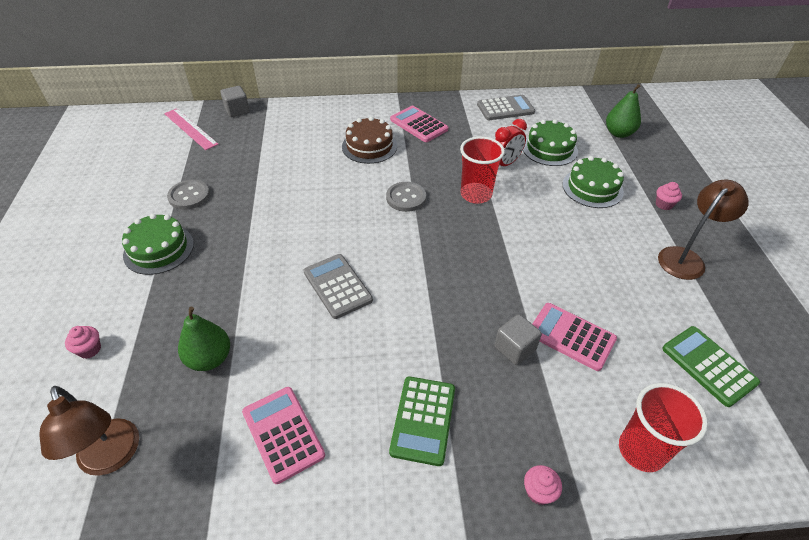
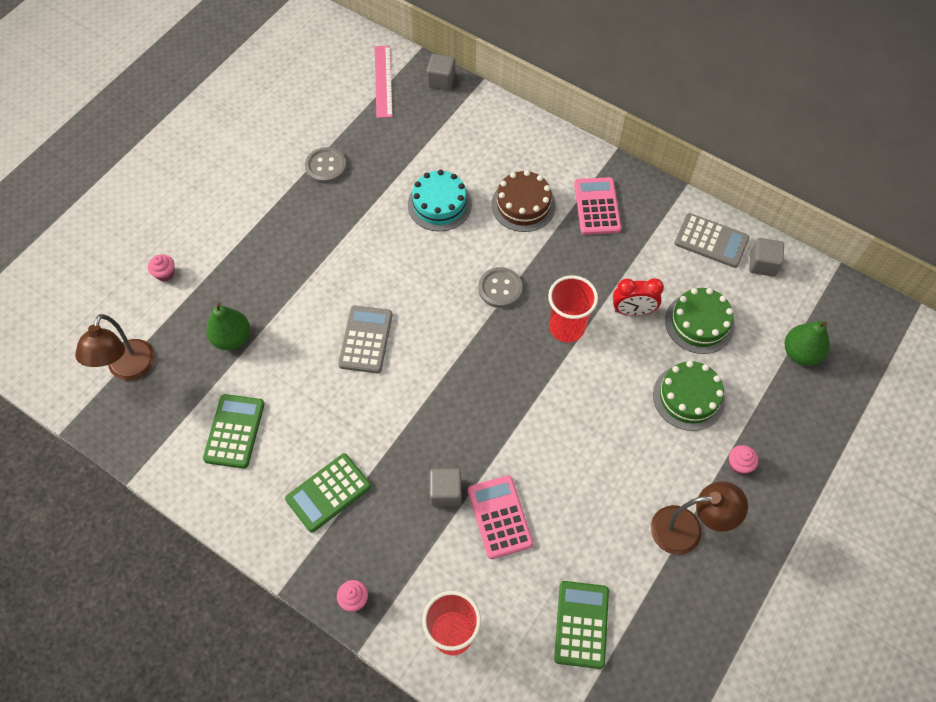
camera: 40 degrees right, 15 degrees up
(159, 249) = (266, 210): green cake -> none
(283, 434) = (234, 431): pink calculator -> green calculator
(308, 174) = (439, 204): none -> turquoise cake
(546, 105) = (762, 264): none -> grey cube

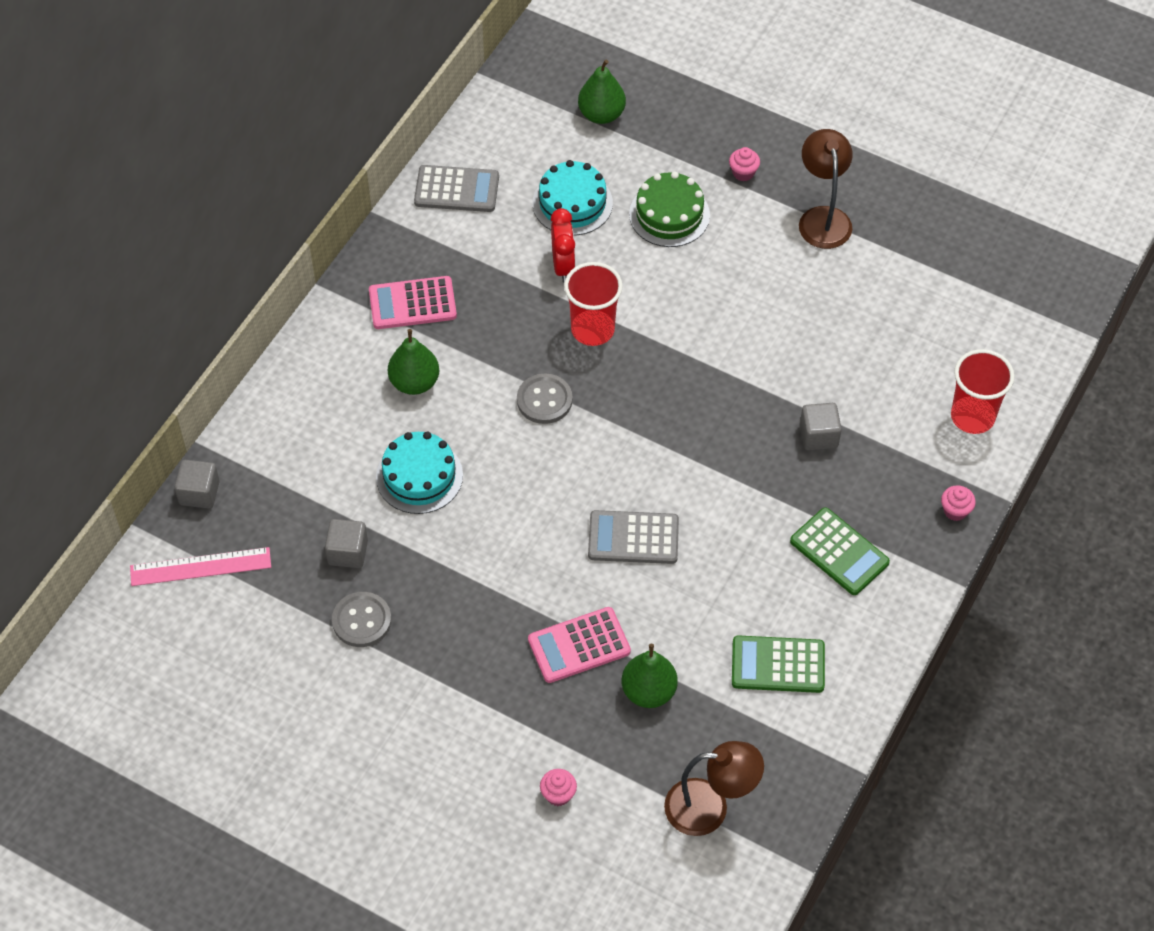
camera: 95 degrees left, 5 degrees down
(499, 517) = (838, 383): pink calculator -> pink calculator (579, 646)
(523, 205) = (414, 382): brown cake -> green pear
(581, 624) = (939, 306): green calculator -> none
(699, 323) = (572, 203): green cake -> turquoise cake
(711, 241) = (456, 189): grey calculator -> grey calculator turned 75 degrees clockwise
(762, 264) = (486, 142): grey cube -> grey cube (348, 552)

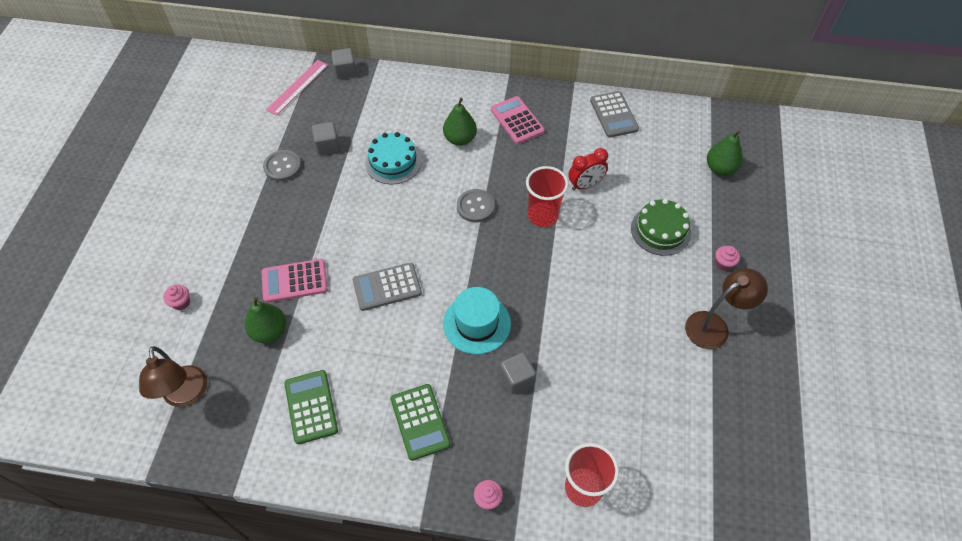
camera: 70 degrees right, 0 degrees up
(200, 567) = (297, 87): pink ruler -> pink ruler turned 60 degrees clockwise
(572, 203) = (638, 175): turquoise cake -> none
(579, 646) = (294, 281): pink calculator -> pink calculator turned 60 degrees counterclockwise
(633, 538) = (387, 287): grey calculator -> grey calculator turned 90 degrees counterclockwise
(727, 454) = (477, 323): none -> turquoise hat
(839, 552) = (420, 422): green calculator -> green calculator turned 45 degrees counterclockwise

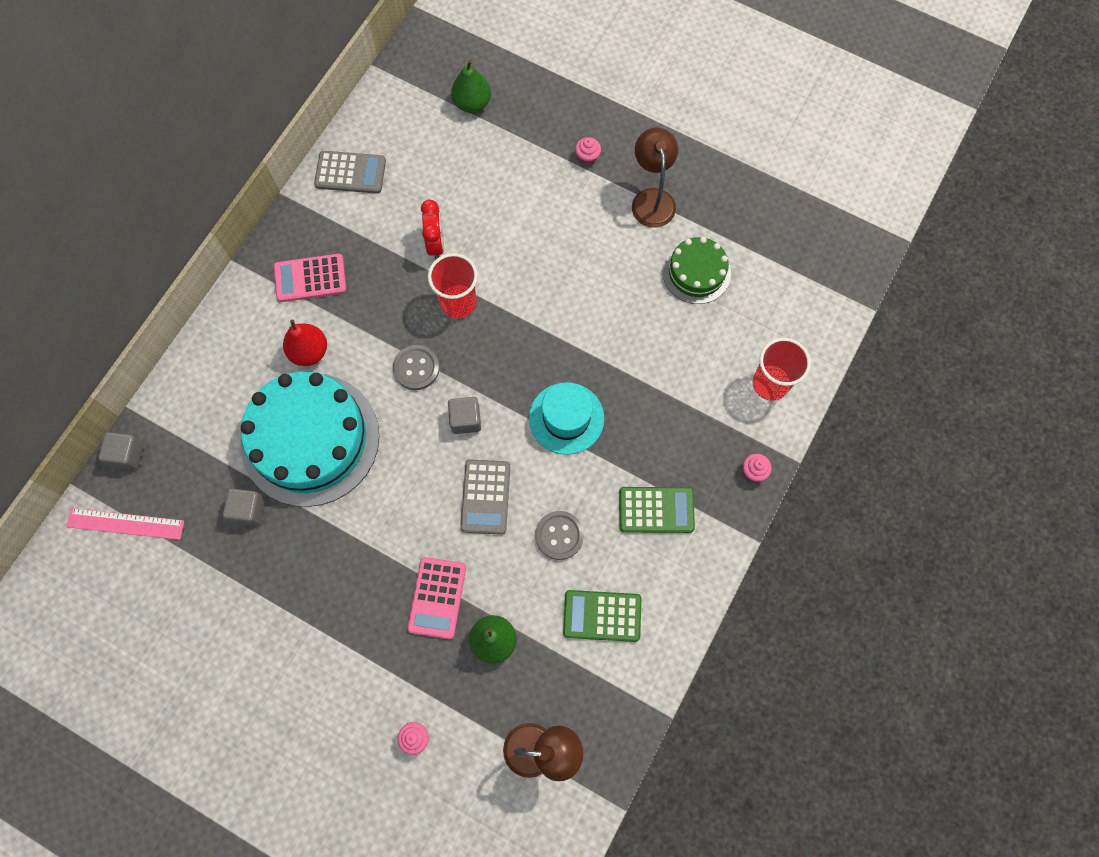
camera: 70 degrees left, 15 degrees up
(282, 166) = (257, 574): grey button -> grey button (559, 535)
(297, 87) = (125, 524): pink ruler -> pink ruler turned 45 degrees counterclockwise
(393, 162) = (310, 439): turquoise cake -> turquoise cake, size x1.91
(460, 139) = (309, 351): green pear -> red pear
(517, 378) = (642, 401): grey cube -> grey cube (465, 420)
(660, 230) = (525, 196): green cake -> green cake (696, 272)

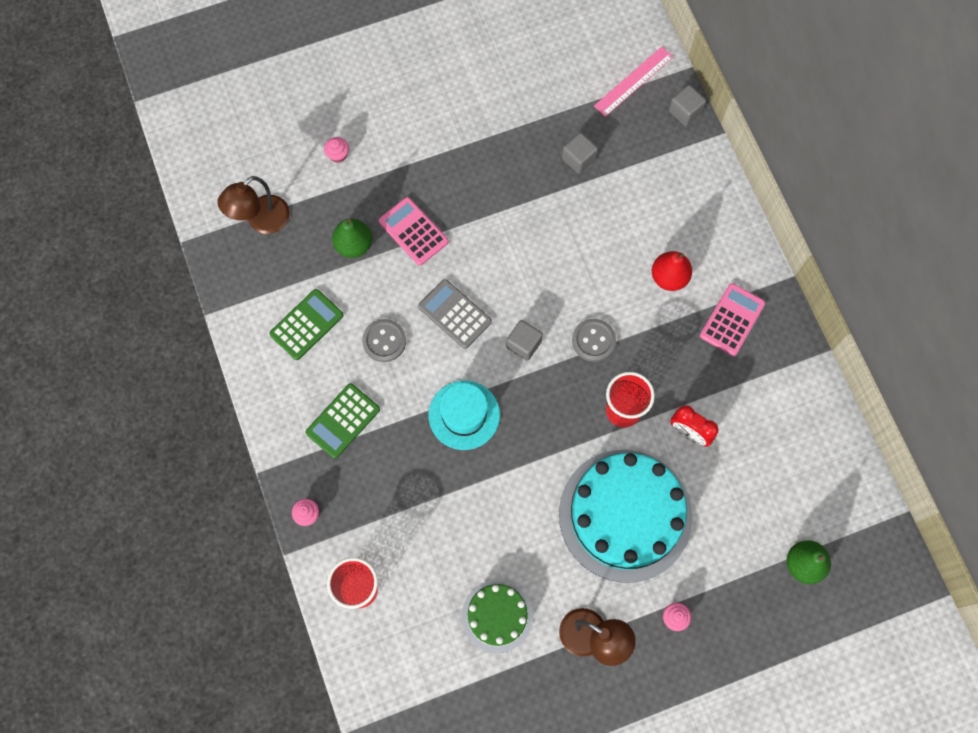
camera: 130 degrees right, 0 degrees up
(310, 439) = (598, 231): turquoise cake -> turquoise cake (625, 515)
(350, 173) = (808, 416): grey calculator -> none

